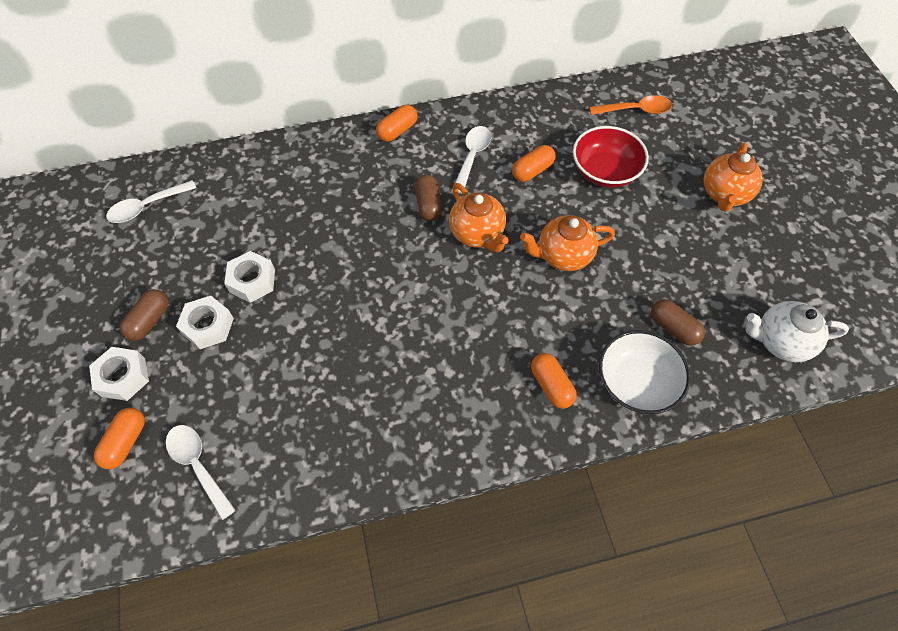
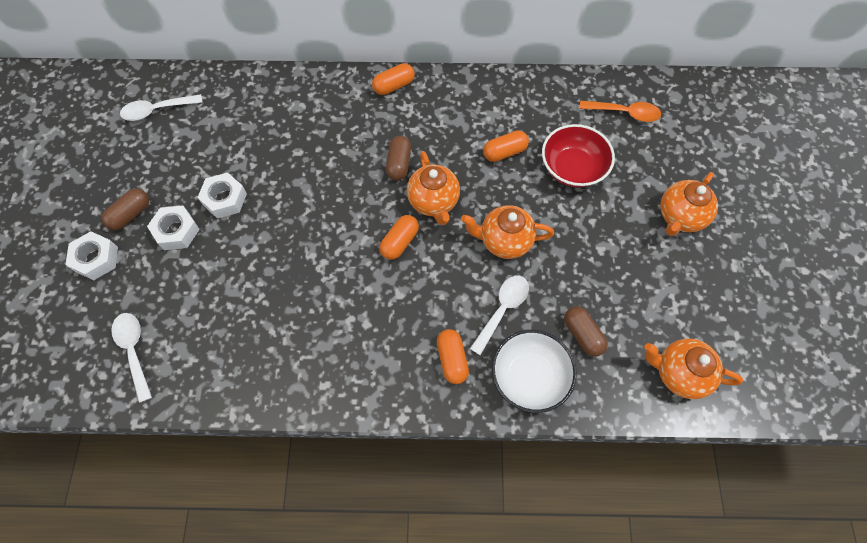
camera: 15 degrees right, 5 degrees up
(126, 442) = (83, 315): orange capsule -> orange capsule (399, 242)
(472, 157) = (453, 126): white spoon -> white spoon (502, 310)
(780, 341) = (679, 373): white teapot -> orange teapot

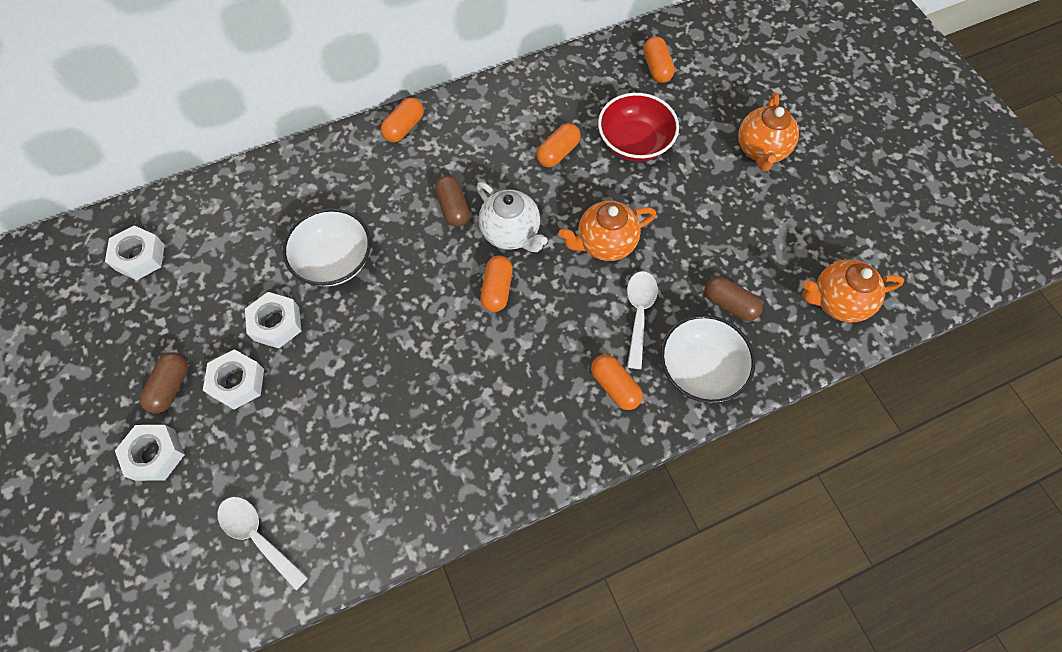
camera: 25 degrees left, 0 degrees up
(157, 110) = (140, 257): white spoon -> white nut
(290, 169) = (334, 260): none -> white bowl
(433, 202) = (511, 233): orange teapot -> white teapot
(624, 113) = (656, 68): orange spoon -> orange capsule

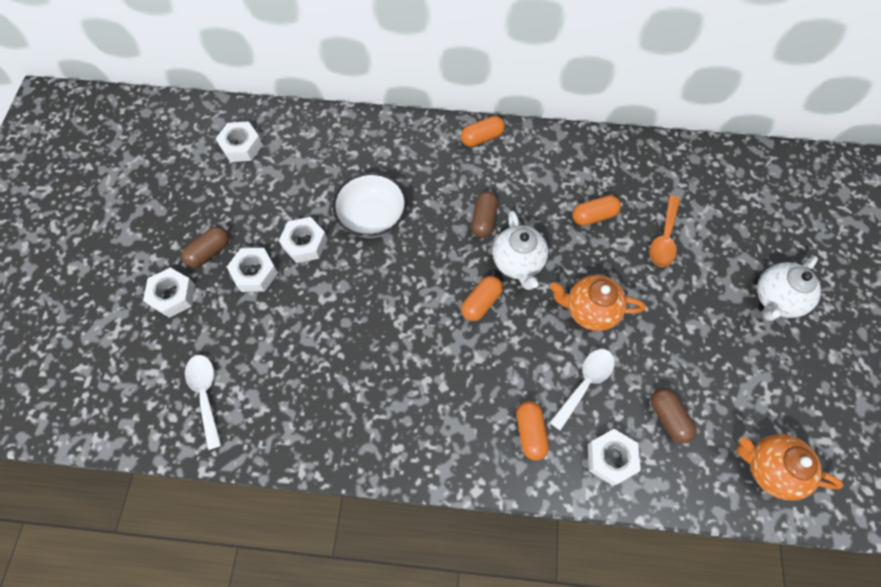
camera: 30 degrees right, 0 degrees up
(634, 142) = (664, 238): red bowl -> orange spoon
(656, 68) = (720, 184): orange capsule -> none
(700, 368) = (611, 458): white bowl -> white nut
(761, 150) = (776, 299): orange teapot -> white teapot

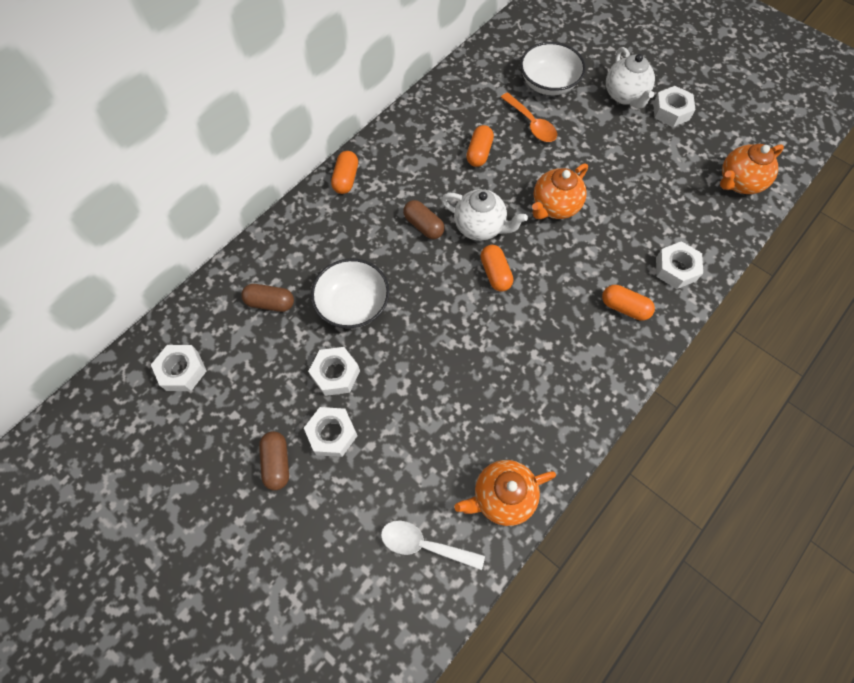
camera: 55 degrees left, 0 degrees up
(173, 295) = (297, 523): white nut -> white nut (671, 111)
(279, 430) = (502, 496): none -> orange teapot
(585, 384) = (610, 248): white spoon -> none
(668, 417) = (668, 214): brown capsule -> brown capsule (270, 303)
(724, 225) = (548, 83): none -> white bowl

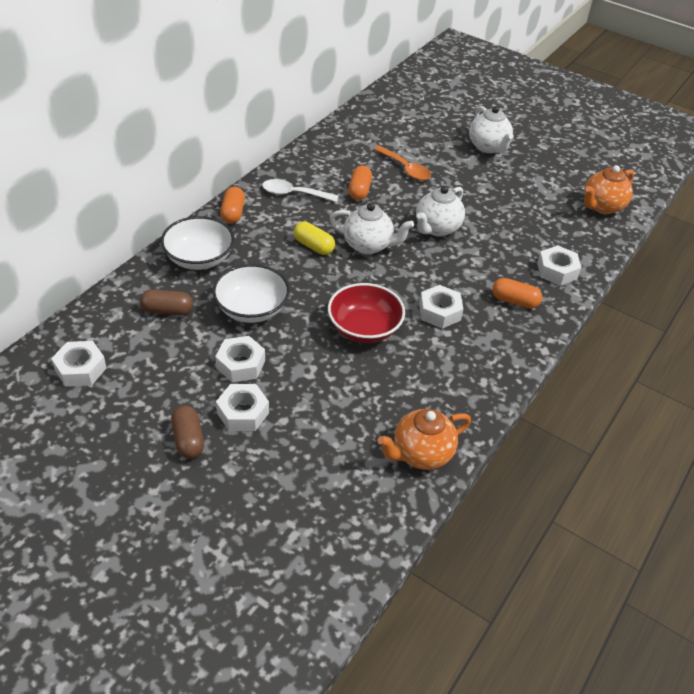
camera: 10 degrees left, 20 degrees down
(423, 226) = (313, 246): brown capsule -> yellow capsule
(424, 545) = (349, 498): white spoon -> white spoon (294, 194)
(463, 335) = (364, 328): none -> red bowl
(495, 273) = (388, 280): orange capsule -> none
(548, 83) = (416, 139): white bowl -> white bowl (199, 258)
(554, 206) = (437, 228): orange teapot -> white teapot
(671, 111) = (532, 157): white nut -> white nut (439, 312)

